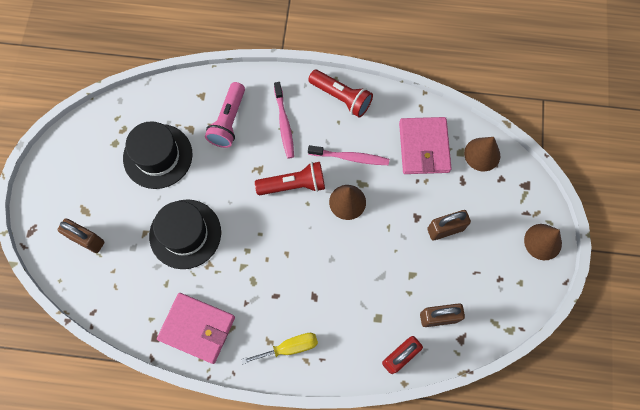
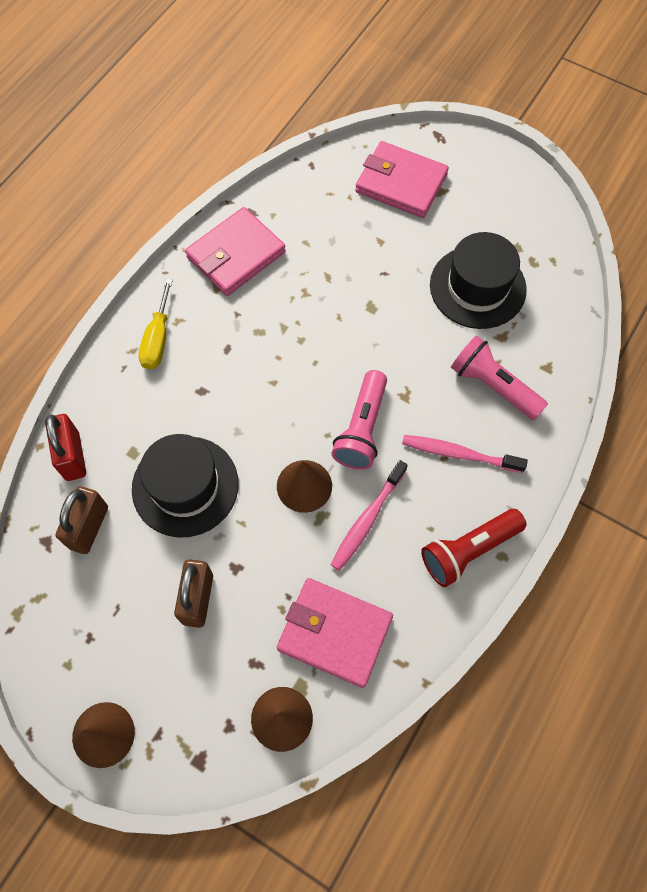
camera: 115 degrees right, 5 degrees down
(87, 240) = (401, 183): brown padlock -> pink wallet
(185, 234) = (357, 282): black hat -> black hat (185, 486)
(294, 185) = (362, 429): red flashlight -> pink flashlight

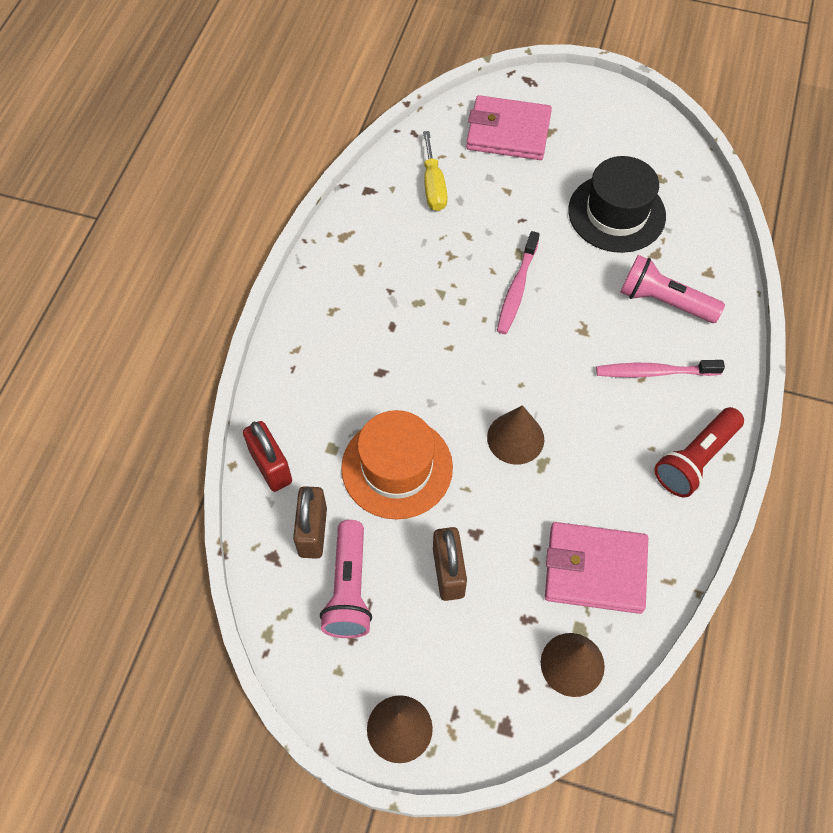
camera: 15 degrees left, 5 degrees down
(158, 339) = (318, 333): yellow screwdriver -> yellow screwdriver (433, 186)
(185, 486) = (397, 467): black hat -> orange hat
(236, 255) = (369, 234): pink wallet -> none
(362, 429) = (552, 371): pink flashlight -> pink flashlight (349, 588)
(367, 519) = (588, 455): pink toothbrush -> pink toothbrush (517, 289)

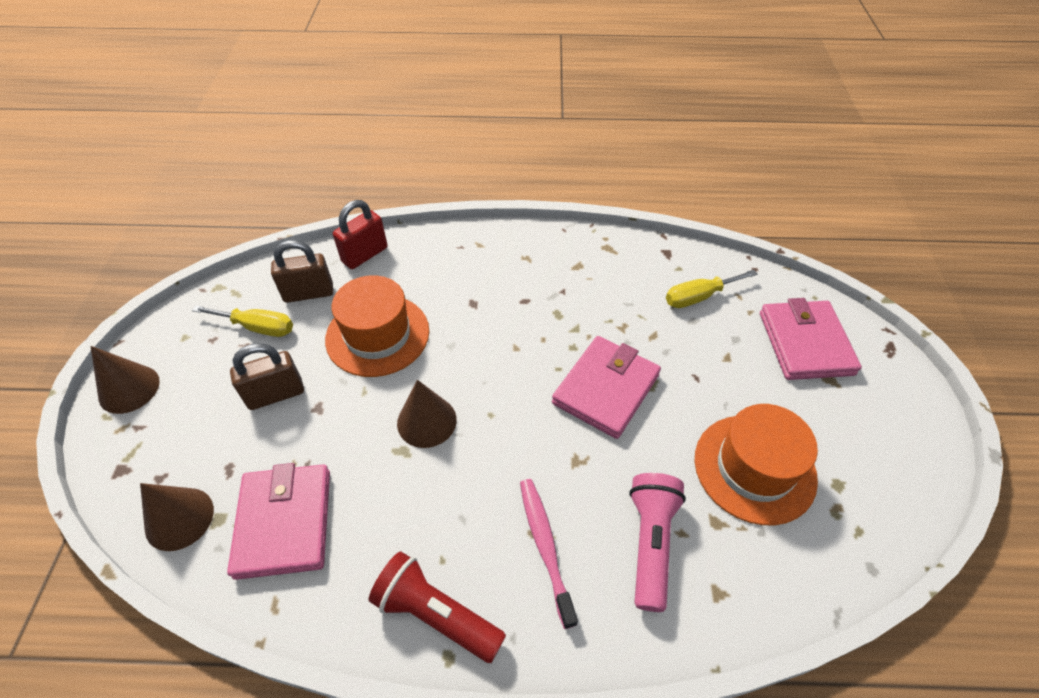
camera: 75 degrees right, 10 degrees down
(349, 588) = (258, 327): pink flashlight -> yellow screwdriver
(517, 289) = (606, 389): pink toothbrush -> pink wallet
(616, 213) = (754, 468): black hat -> orange hat

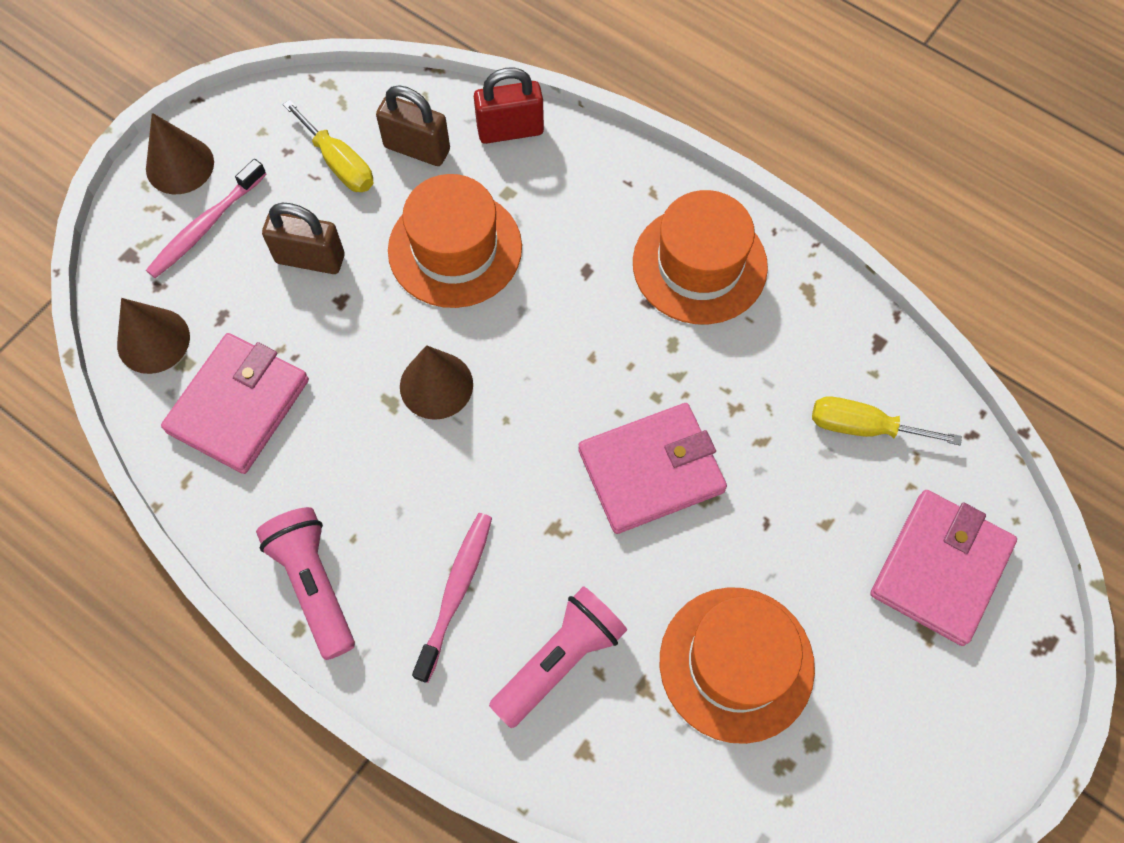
camera: 35 degrees right, 15 degrees up
(176, 417) = (205, 226): none -> pink toothbrush
(436, 614) = (314, 584): red flashlight -> pink flashlight
(537, 266) = (699, 264): none -> orange hat

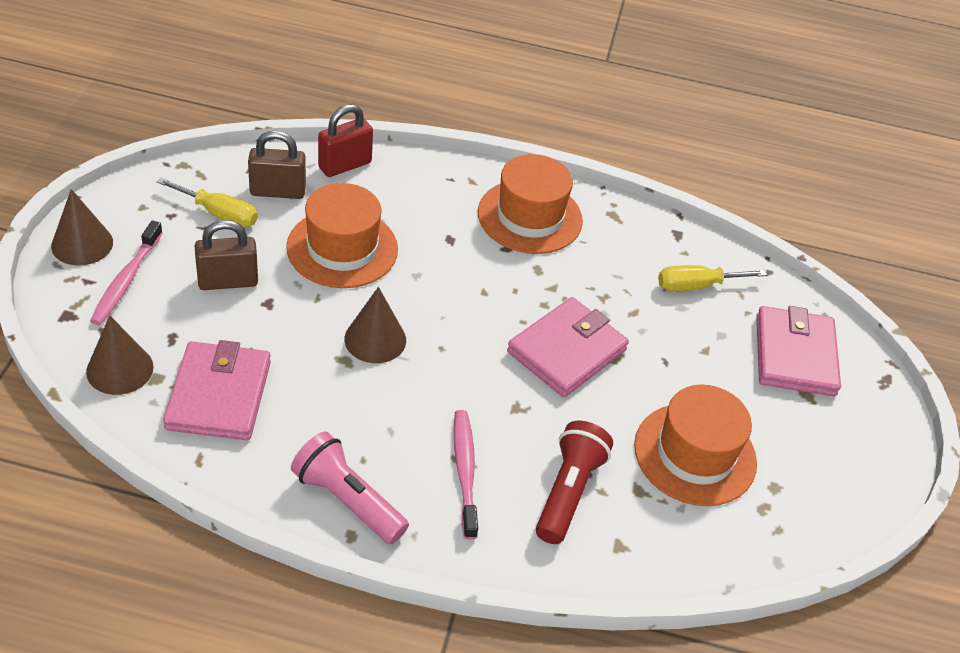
camera: 30 degrees left, 20 degrees down
(560, 660) = (568, 492): pink flashlight -> red flashlight

